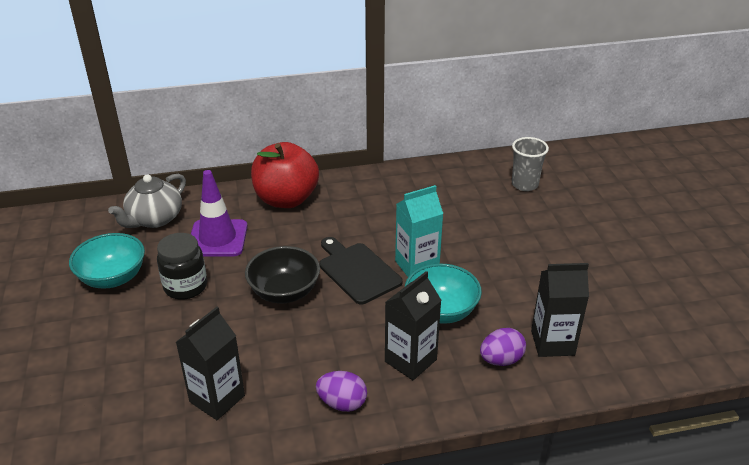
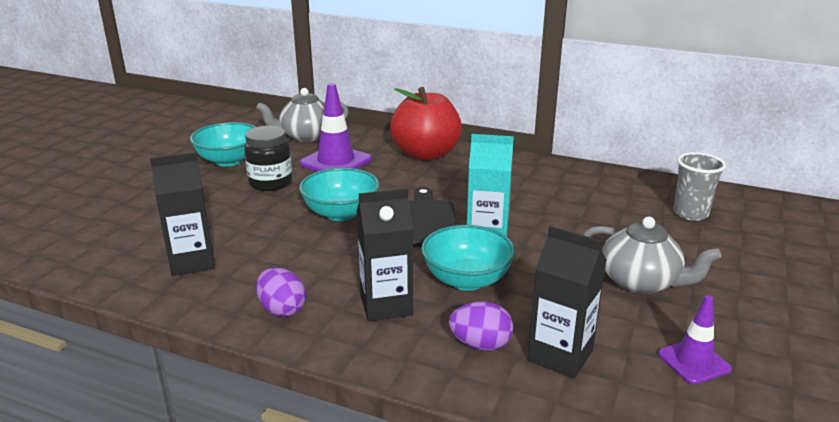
camera: 35 degrees right, 10 degrees down
(284, 292) = (341, 213): black bowl -> turquoise bowl
(546, 260) = (641, 282): none -> grey teapot
(623, 308) = (693, 362): none -> purple traffic cone

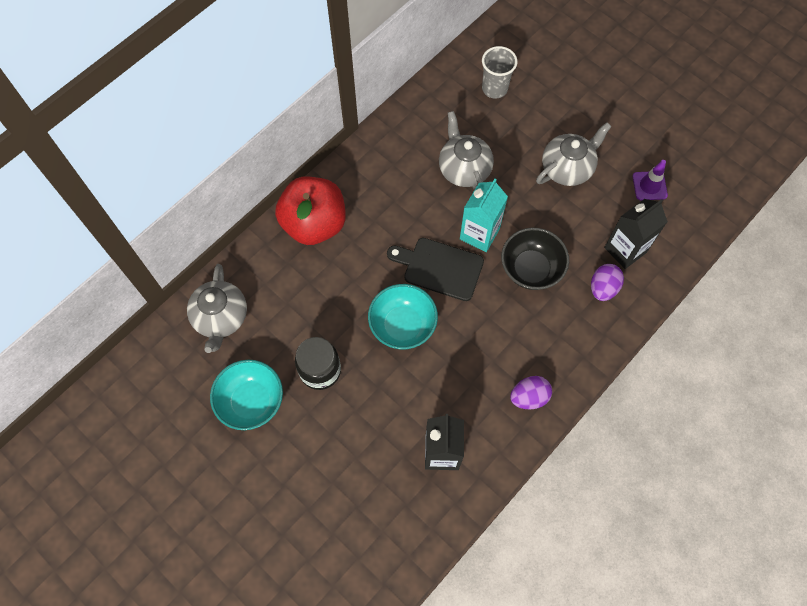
camera: 70 degrees left, 40 degrees up
(336, 162) = (297, 304): purple traffic cone -> none
(386, 305) = (545, 329): black carton -> none
(467, 280) = (531, 269): turquoise bowl -> black bowl
(562, 213) = (464, 169): none -> grey teapot

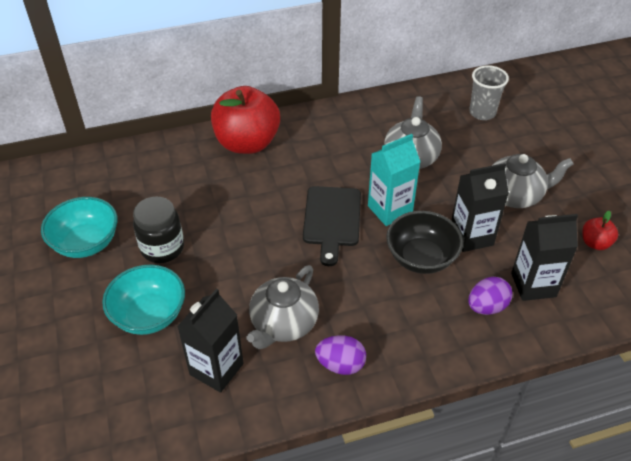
camera: 30 degrees right, 20 degrees down
(221, 318) = (116, 174): grey teapot -> grey teapot (283, 324)
(402, 325) = (263, 247): turquoise bowl -> turquoise bowl (149, 315)
(439, 268) = (332, 219): black cutting board -> black cutting board turned 135 degrees counterclockwise
(557, 227) = (471, 236): none -> black carton
(649, 186) = (595, 243): purple traffic cone -> red apple

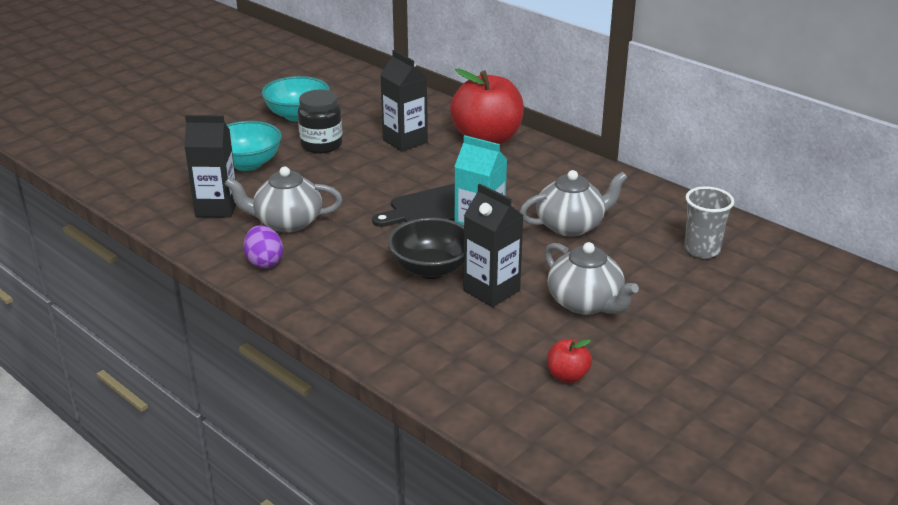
camera: 60 degrees right, 15 degrees down
(486, 307) = (401, 323): purple egg -> none
(533, 285) = (459, 346): black carton -> black carton (405, 141)

